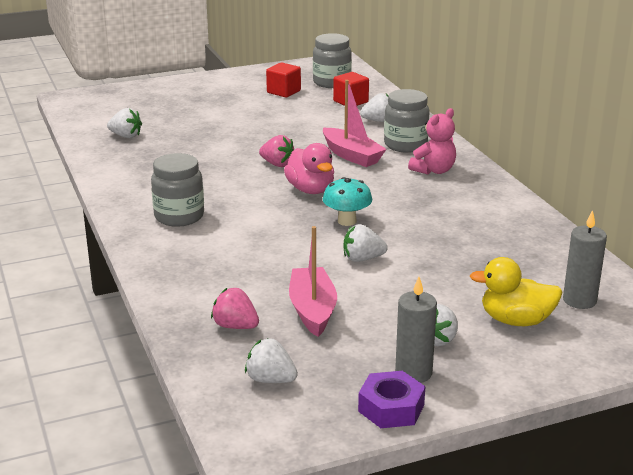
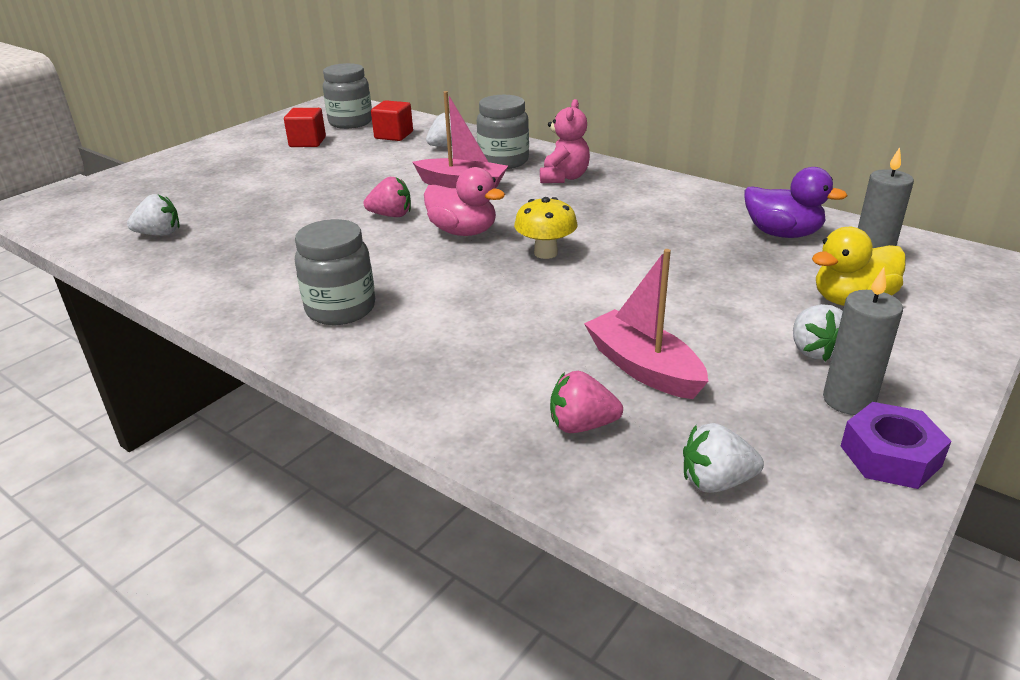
camera: 30 degrees left, 5 degrees up
(347, 221) = (545, 253): turquoise mushroom -> yellow mushroom
(362, 259) = (616, 288): white strawberry -> none
(540, 261) = (782, 234): none -> purple duck

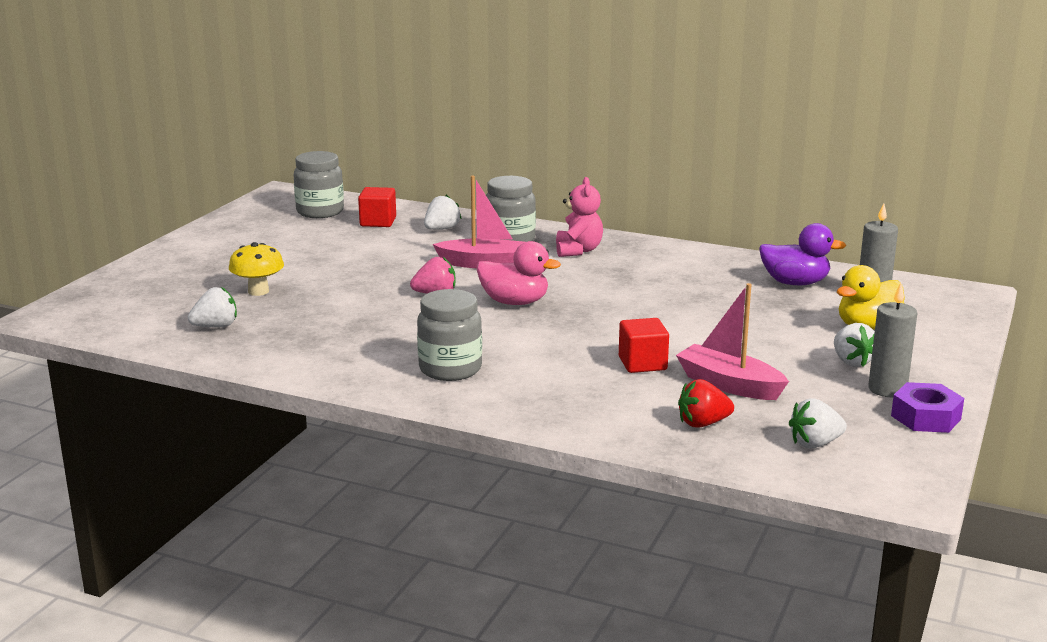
camera: 15 degrees left, 10 degrees down
(307, 142) = (290, 234): red cube -> red cube (642, 363)
(545, 253) = (601, 313): yellow mushroom -> yellow mushroom (258, 291)
(581, 425) = (703, 423): pink strawberry -> red strawberry

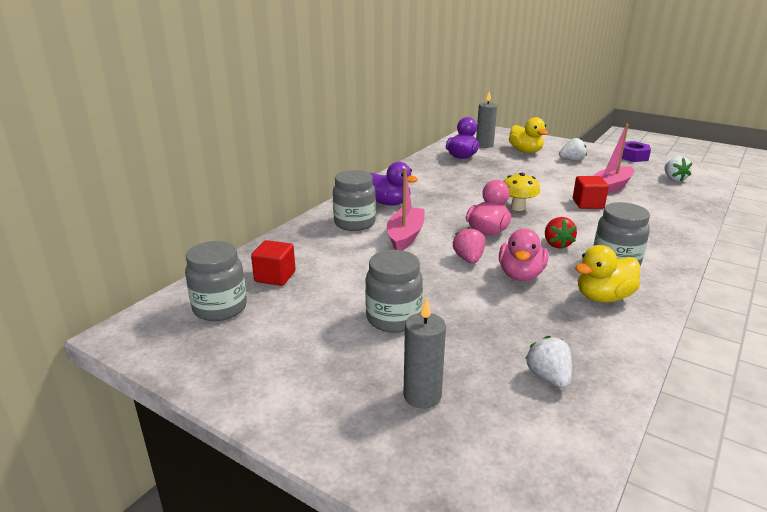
camera: 80 degrees left, 5 degrees up
(258, 291) = (452, 350): yellow mushroom -> yellow mushroom (518, 207)
(308, 268) = (393, 319): none -> grey jar
(360, 357) = (603, 297): none -> yellow duck
(404, 318) = (520, 275): none -> pink duck
(442, 229) = (314, 248): white strawberry -> none
(578, 250) = (388, 203): pink teddy bear -> purple duck
(703, 423) = (664, 198): red strawberry -> red strawberry (557, 244)
(887, 389) = (603, 158): grey candle -> grey candle (422, 396)

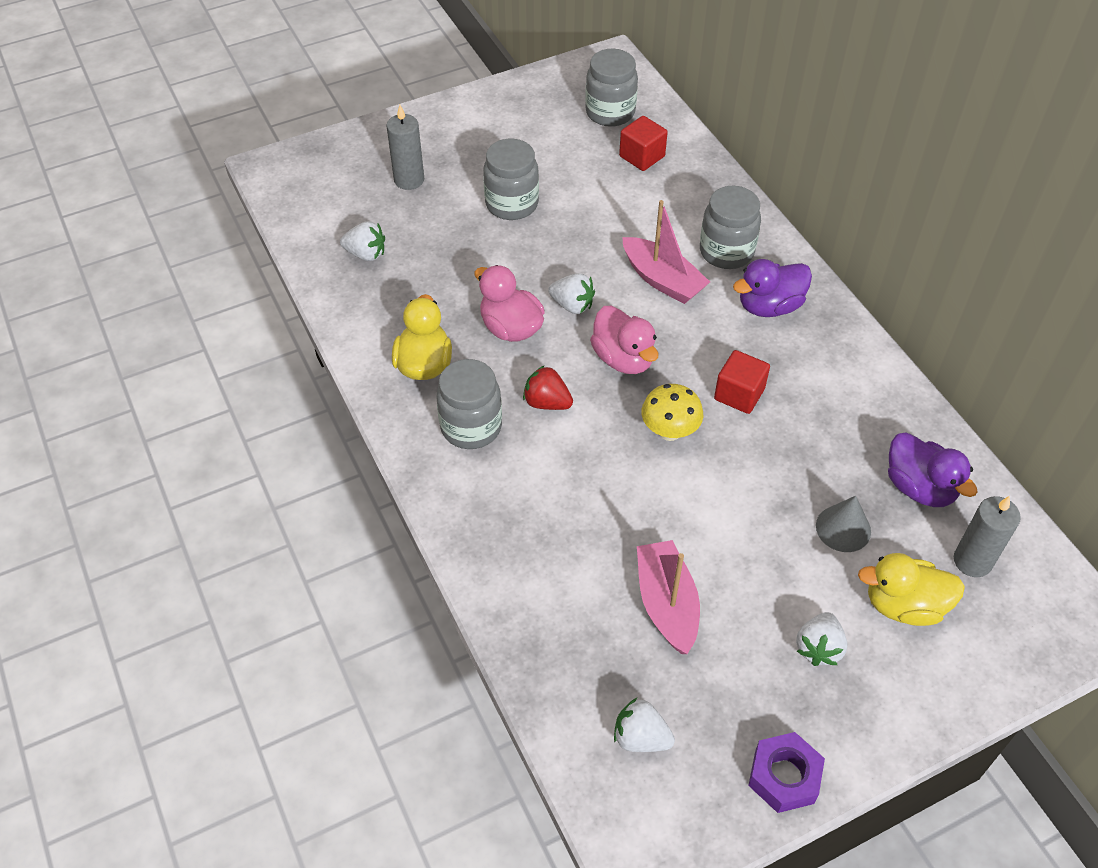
camera: 120 degrees right, 25 degrees up
(468, 259) = (572, 305): pink strawberry -> white strawberry
(508, 165) = (843, 528): none -> grey cone
(588, 204) = (629, 522): red cube -> red cube (739, 394)

